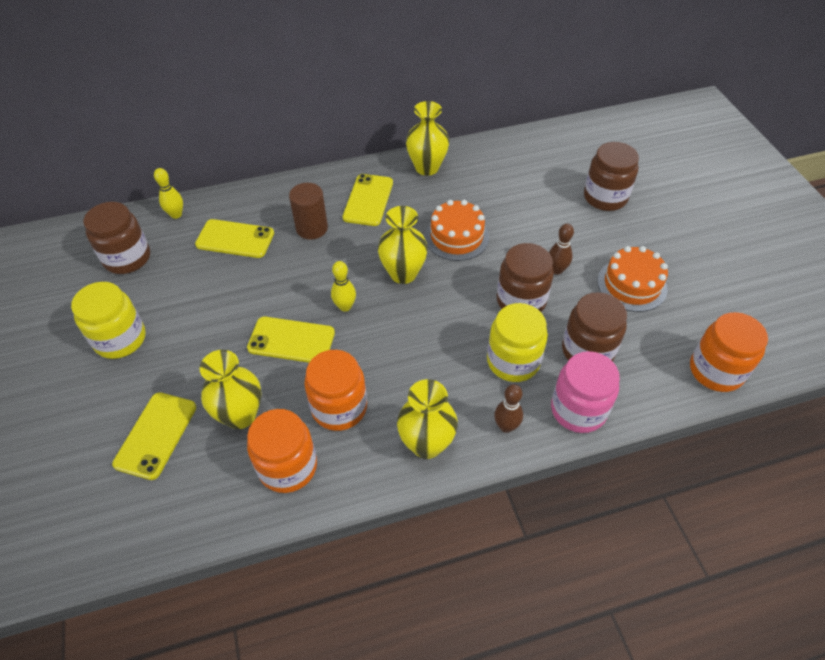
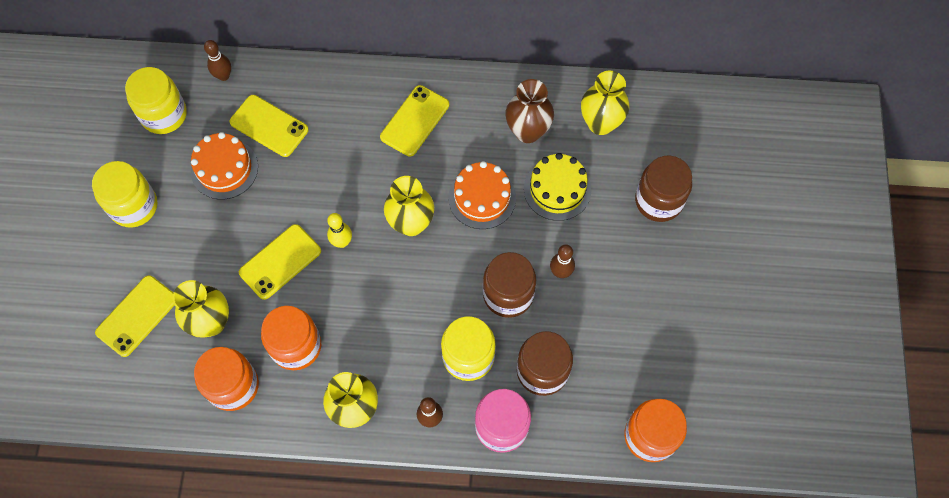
camera: 20 degrees right, 15 degrees up
(127, 258) = (164, 115): brown jar -> yellow jar
(176, 214) = (223, 76): yellow bowling pin -> brown bowling pin
(291, 340) = (280, 262): yellow phone -> yellow phone turned 75 degrees counterclockwise
(312, 228) = (346, 138): brown cylinder -> none
(427, 168) = (492, 98): yellow vase -> yellow vase (600, 123)
(469, 181) = (527, 131): none -> brown vase
(517, 213) = (557, 189): none -> yellow cake
(632, 285) = (625, 315): orange cake -> orange cake (224, 169)

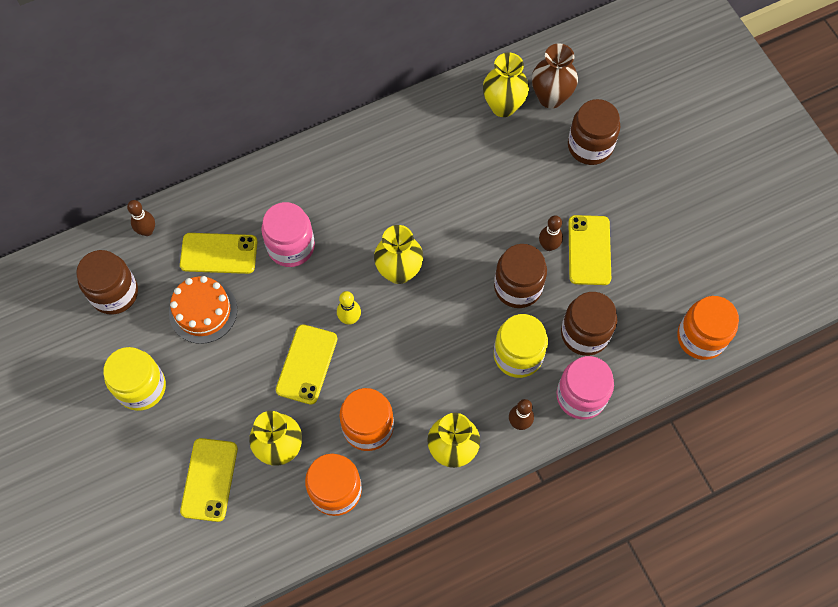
camera: 30 degrees left, 0 degrees up
(164, 115) = (114, 293): yellow jar -> brown jar
(333, 152) = (291, 246): none -> pink jar
(414, 121) = (345, 183): yellow phone -> yellow phone (589, 250)
(482, 198) = (445, 219): orange cake -> none
(527, 131) = (447, 143): brown vase -> brown vase (550, 97)
(557, 189) = (502, 179): yellow cake -> none

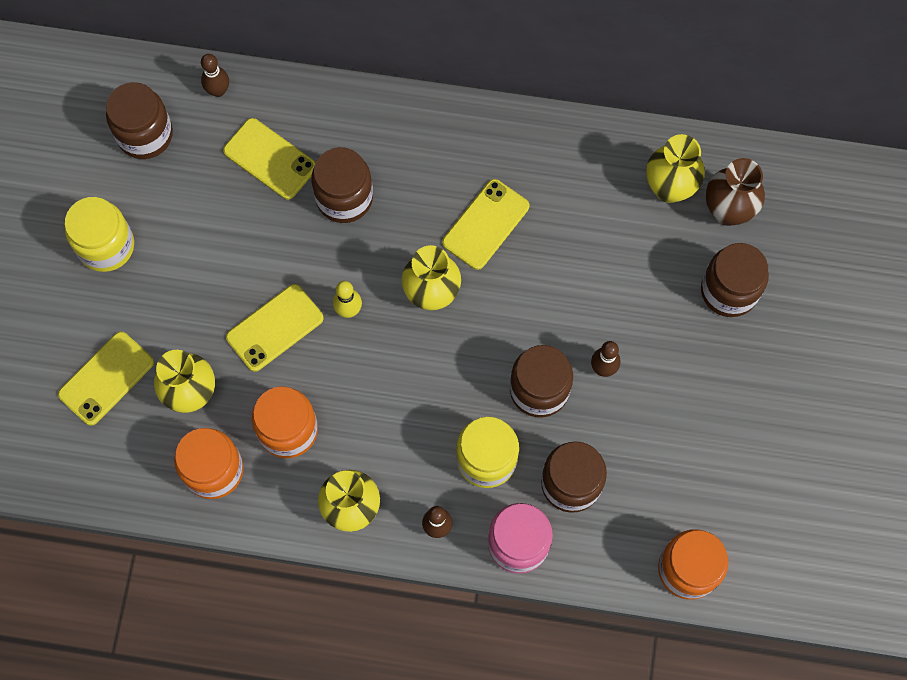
camera: 35 degrees right, 5 degrees up
(203, 311) = (214, 208): orange cake -> none
(291, 246) = (344, 198): pink jar -> brown jar
(589, 250) = (642, 400): yellow phone -> yellow phone (485, 224)

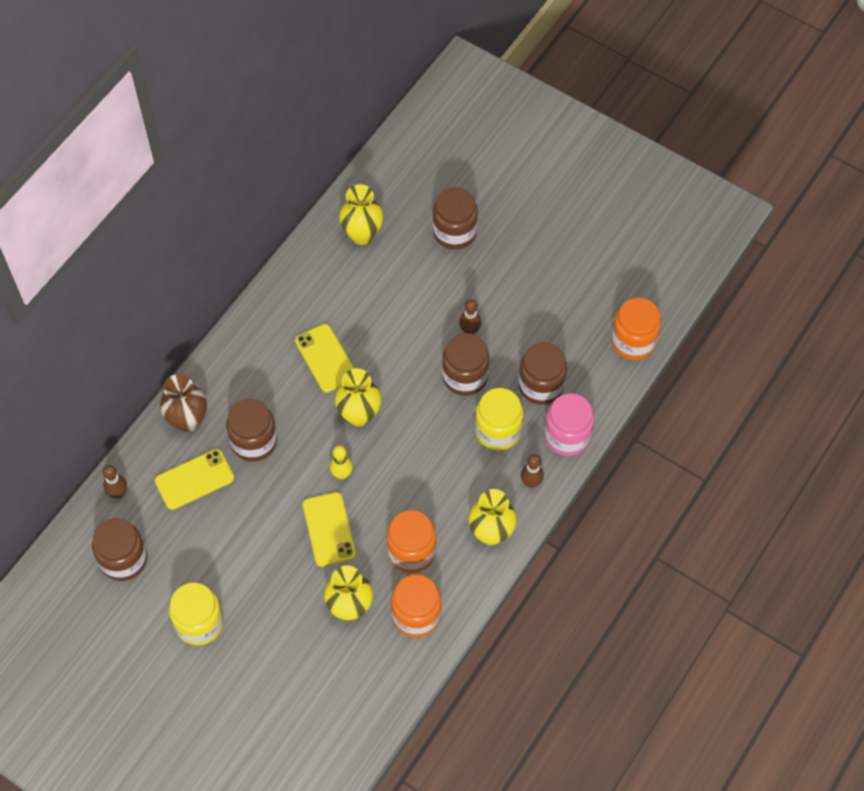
camera: 65 degrees left, 10 degrees down
(106, 378) = (306, 664): yellow phone -> none
(727, 211) = (397, 208): brown vase -> brown vase (188, 420)

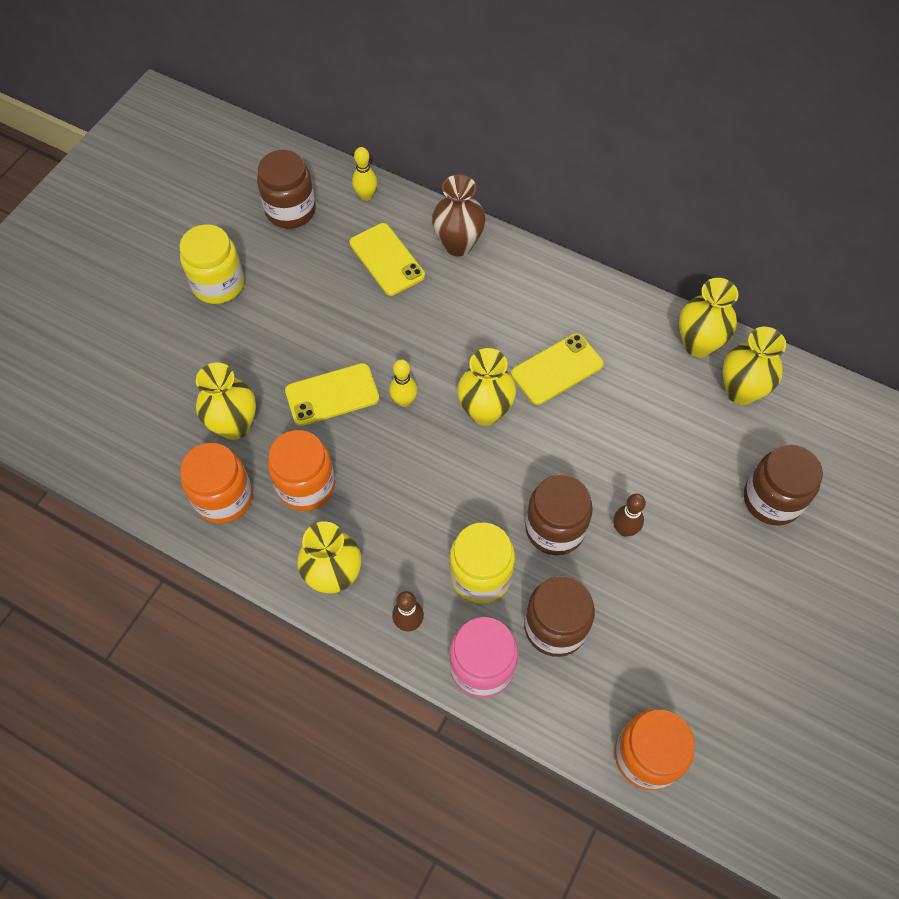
camera: 85 degrees right, 0 degrees up
(118, 493) = (366, 196): brown bowling pin -> yellow bowling pin
(254, 441) = (438, 309): brown jar -> none
(316, 255) = (698, 344): none -> yellow vase

